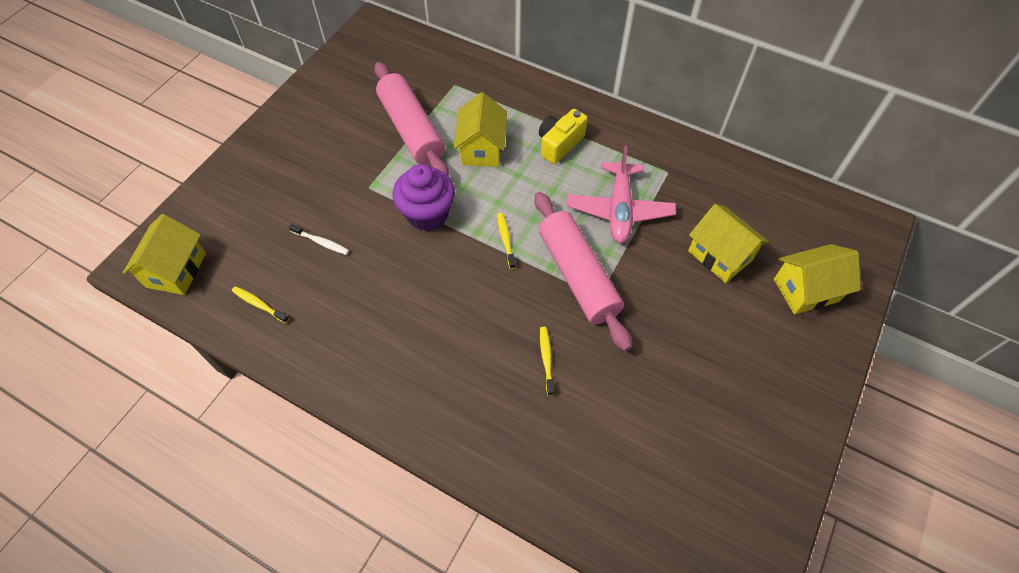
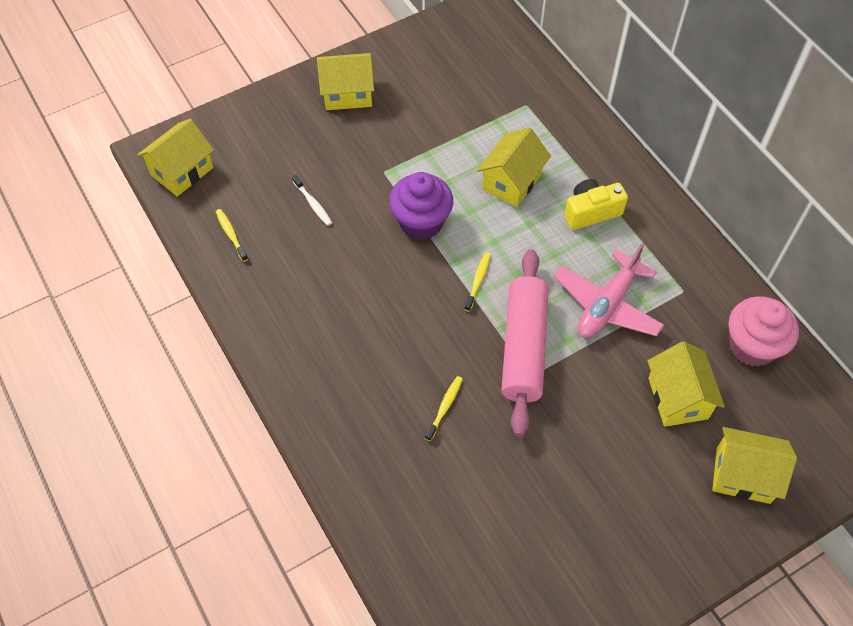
camera: 30 degrees right, 0 degrees up
(296, 137) = (347, 94): none -> yellow house
(412, 130) = (457, 133): pink rolling pin -> none
(744, 189) = (752, 346): none -> pink cupcake

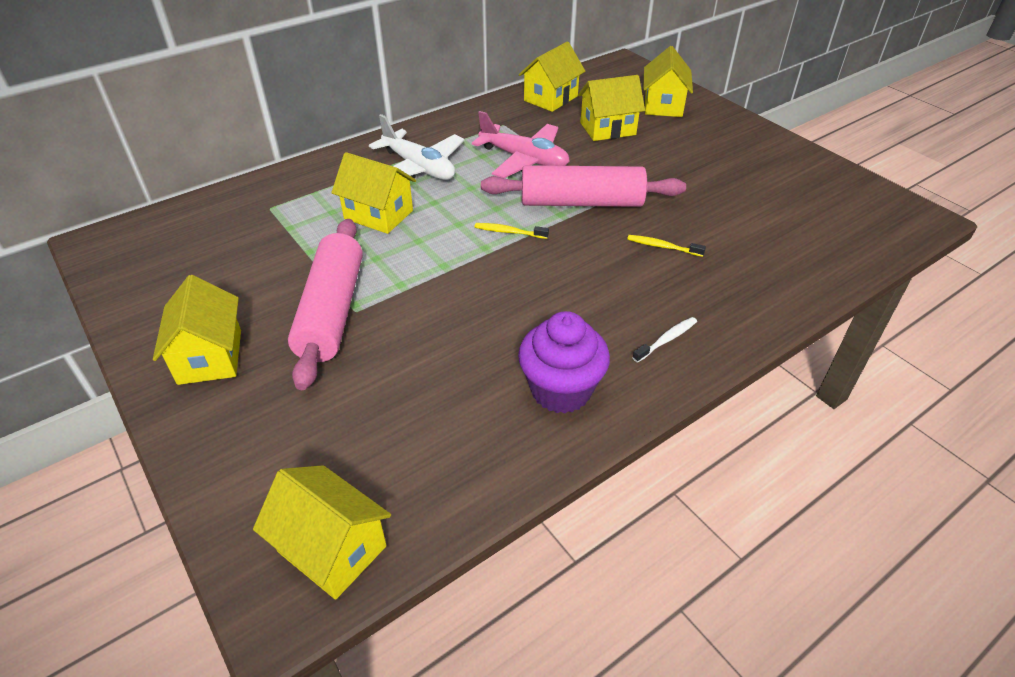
camera: 95 degrees left, 15 degrees down
(231, 234) = (460, 458): yellow toothbrush -> none
(313, 204) = (405, 373): white toothbrush -> white toothbrush (666, 340)
(385, 157) = (332, 311): none -> pink rolling pin
(421, 222) = (434, 275): purple cupcake -> purple cupcake (561, 390)
(591, 212) = (419, 168): yellow camera -> white plane
(752, 346) = (550, 98): pink cupcake -> yellow house

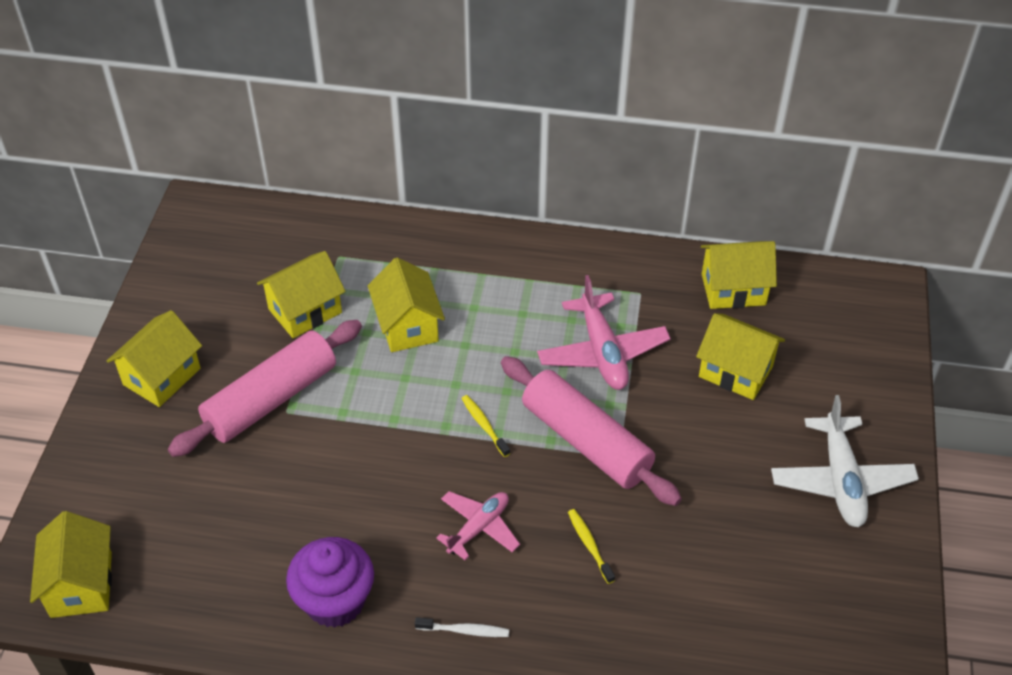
camera: 45 degrees right, 5 degrees up
(419, 168) = (500, 295): white plane -> white plane (841, 480)
(588, 282) = (479, 528): none -> pink plane
(663, 105) = (841, 382): yellow house -> yellow house (305, 311)

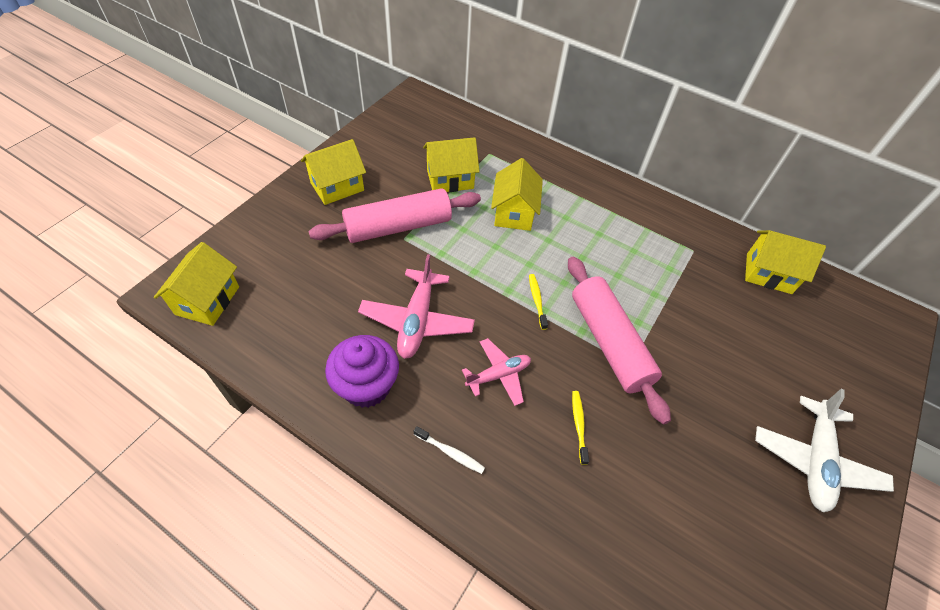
camera: 20 degrees right, 5 degrees up
(602, 352) = (648, 282): pink plane -> pink plane (417, 321)
(735, 371) = (750, 335): yellow house -> none

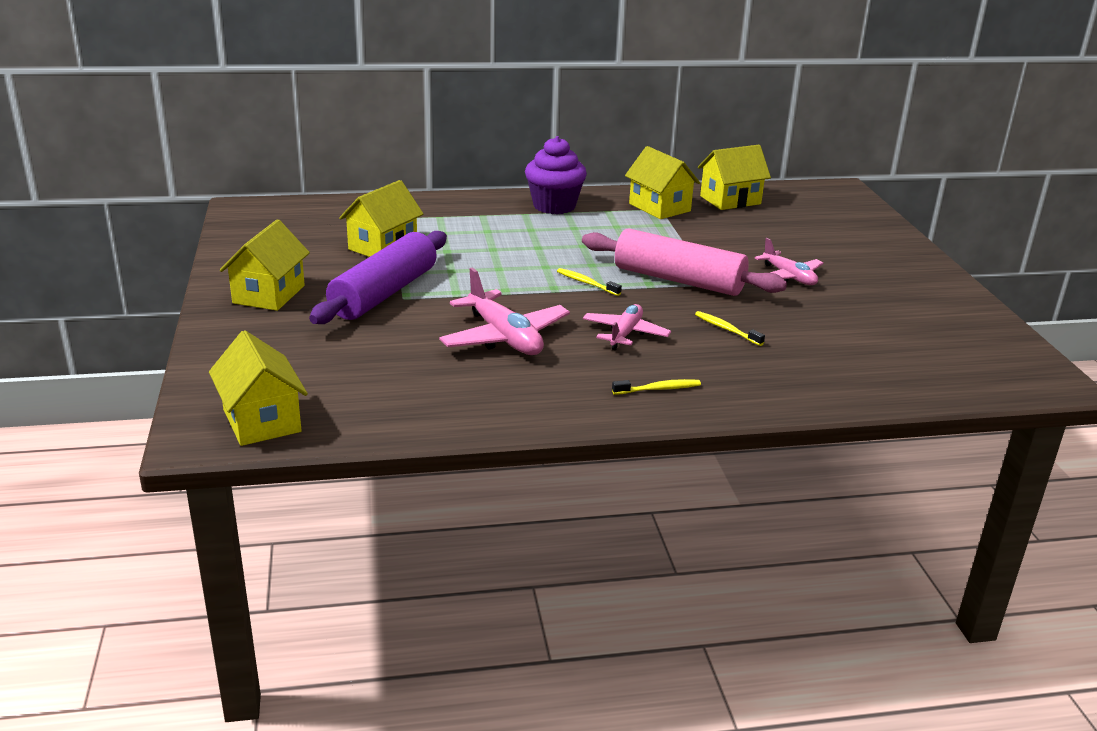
camera: 40 degrees left, 25 degrees down
(366, 386) = (526, 391): purple cupcake -> purple cupcake (554, 206)
(398, 227) = (384, 293): pink rolling pin -> purple rolling pin
(450, 452) = (658, 389): white toothbrush -> yellow toothbrush
(514, 213) = (481, 244): yellow house -> yellow house (659, 207)
(707, 400) = (789, 277): none -> pink plane
(815, 460) = (891, 272): white plane -> none

